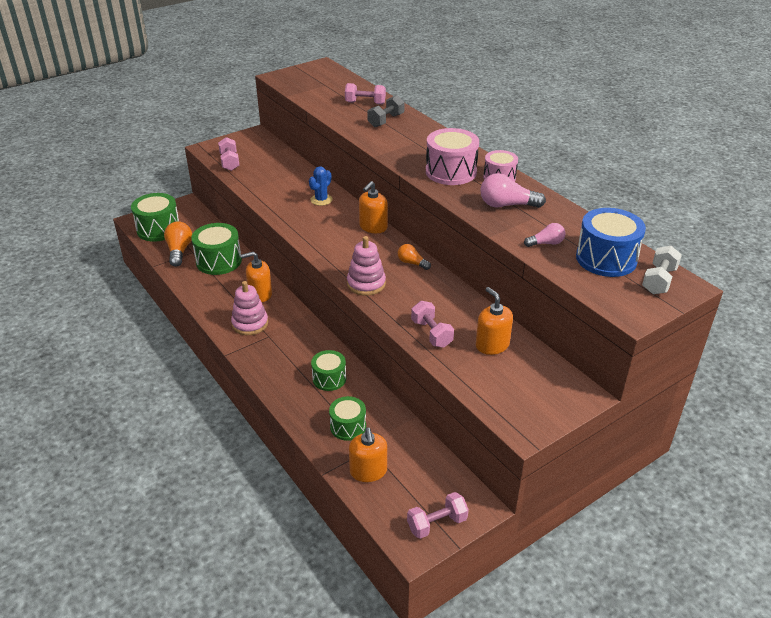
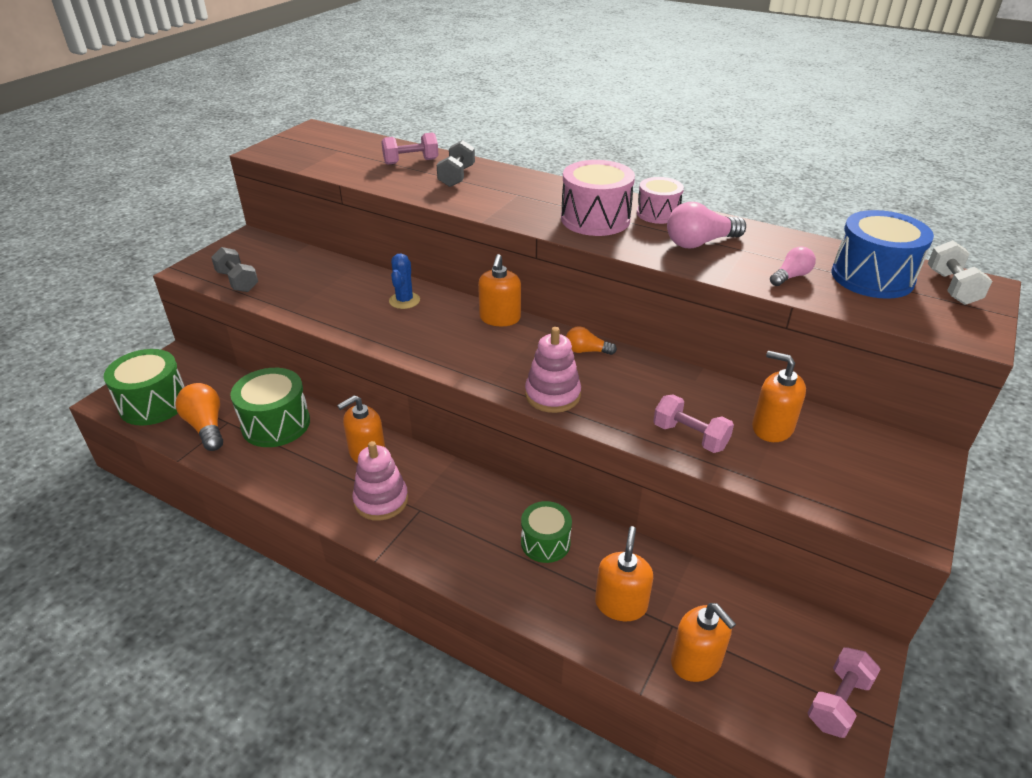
camera: 25 degrees left, 0 degrees up
(230, 162) = (238, 281): pink dumbbell -> grey dumbbell
(348, 426) = (621, 604): green drum -> orange soap dispenser

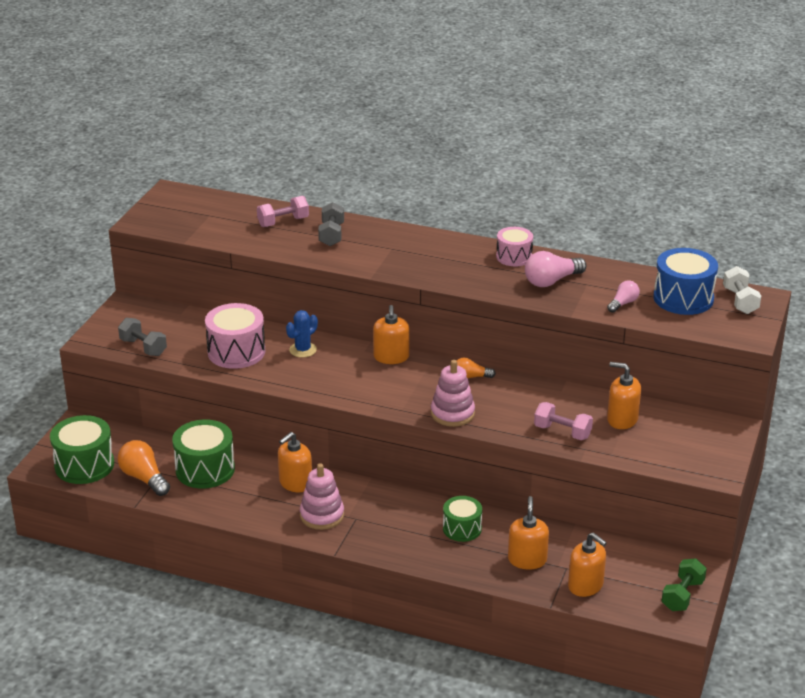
camera: 10 degrees left, 5 degrees down
(404, 300) = (303, 350): blue cactus -> blue cactus turned 45 degrees clockwise
(595, 219) = (464, 267): pink drum -> pink drum (236, 352)
(838, 702) = (682, 595): pink dumbbell -> green dumbbell

